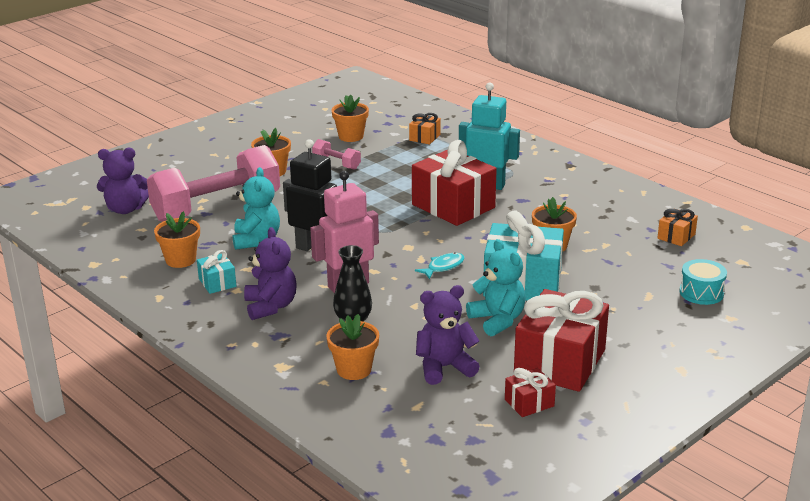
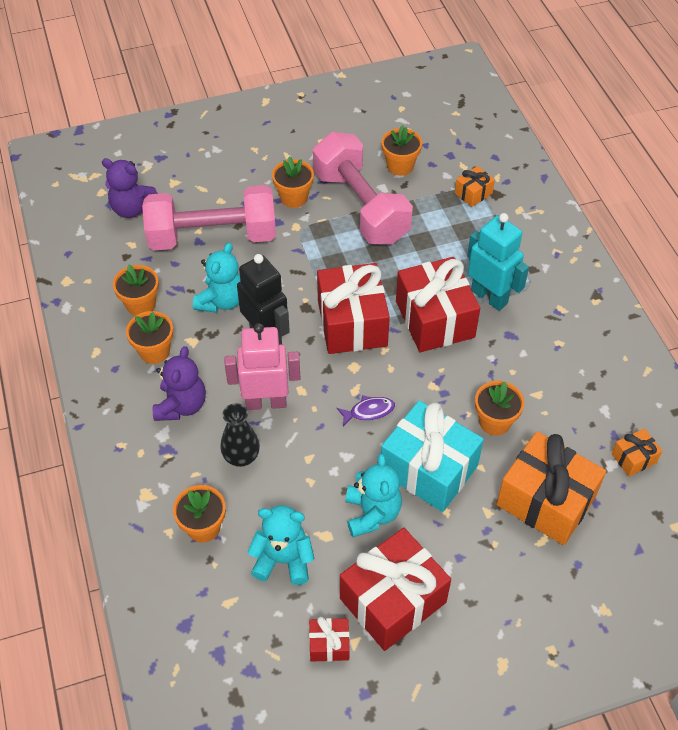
camera: 25 degrees right, 25 degrees up
(217, 283) = (154, 351): turquoise gift -> orange flower pot
(336, 164) = (361, 207): pink dumbbell -> pink dumbbell, size x2.35
(385, 224) = (352, 323): none -> red gift
(443, 267) = (369, 411): turquoise fish -> purple fish
(444, 367) = (283, 560): purple teddy bear -> turquoise teddy bear
(631, 275) = (546, 501): none -> orange gift
(701, 293) = (600, 559): turquoise drum -> none

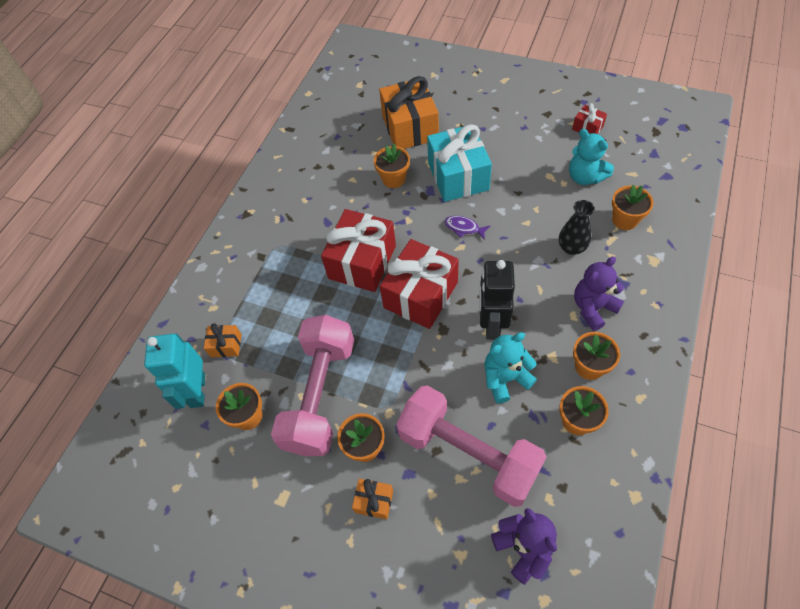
camera: 135 degrees left, 5 degrees up
(266, 402) = (528, 274): pink robot -> none
(372, 513) = (512, 172): turquoise teddy bear -> none
(392, 600) = (536, 129): red gift -> none
(489, 297) = (310, 255): turquoise robot -> turquoise robot (197, 391)
(633, 458) = (341, 121): orange gift -> orange gift (374, 501)

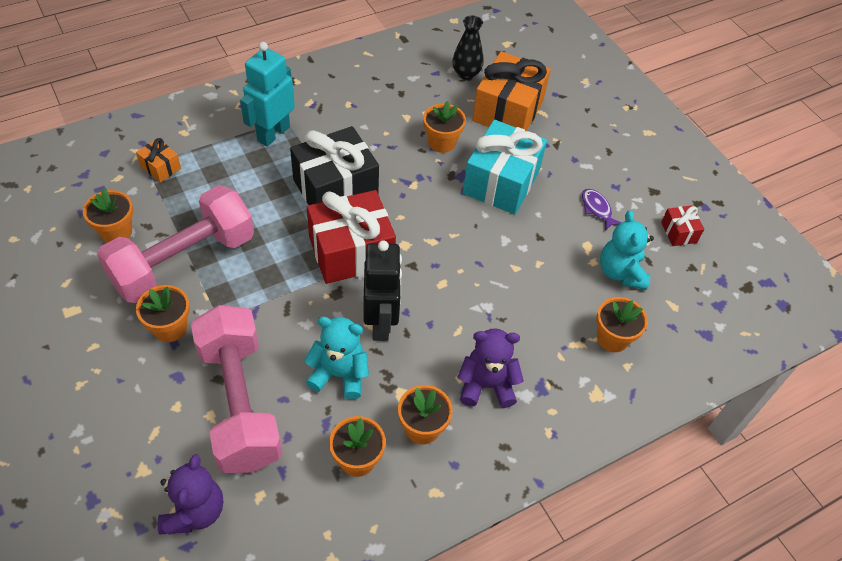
camera: 30 degrees right, 5 degrees down
(197, 391) = (104, 183): turquoise robot -> turquoise robot (273, 133)
(362, 262) = (335, 188): red gift -> black gift
(374, 501) = (129, 372): orange gift -> none
(464, 228) = (453, 228): purple fish -> purple fish (597, 209)
(491, 324) = (381, 323): black robot -> black robot turned 135 degrees clockwise
(571, 248) = (530, 321): black vase -> black vase (466, 74)

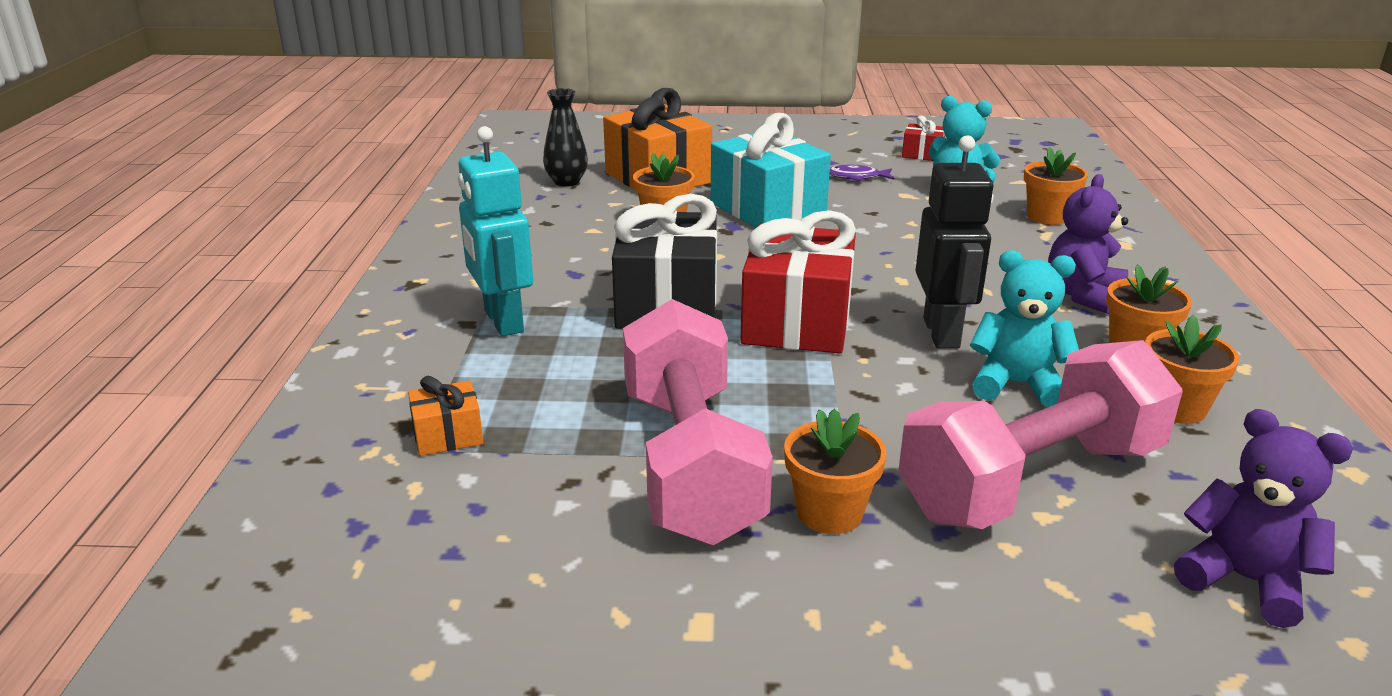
camera: 55 degrees left, 25 degrees down
(116, 232) = (549, 520): orange flower pot -> none
(240, 403) = (1031, 480): pink dumbbell -> pink dumbbell turned 45 degrees counterclockwise
(339, 374) = (1016, 384): turquoise teddy bear -> turquoise teddy bear turned 60 degrees clockwise
(381, 323) = (942, 333): black robot -> black robot turned 60 degrees clockwise

